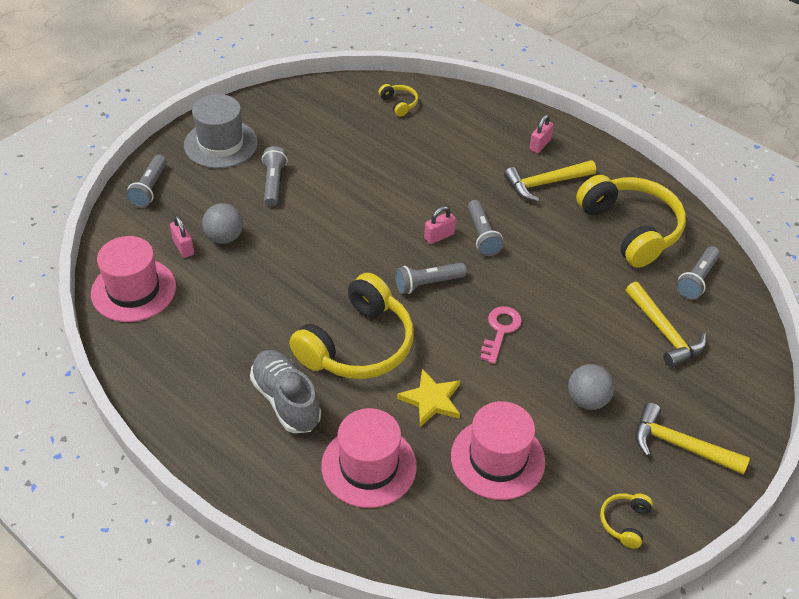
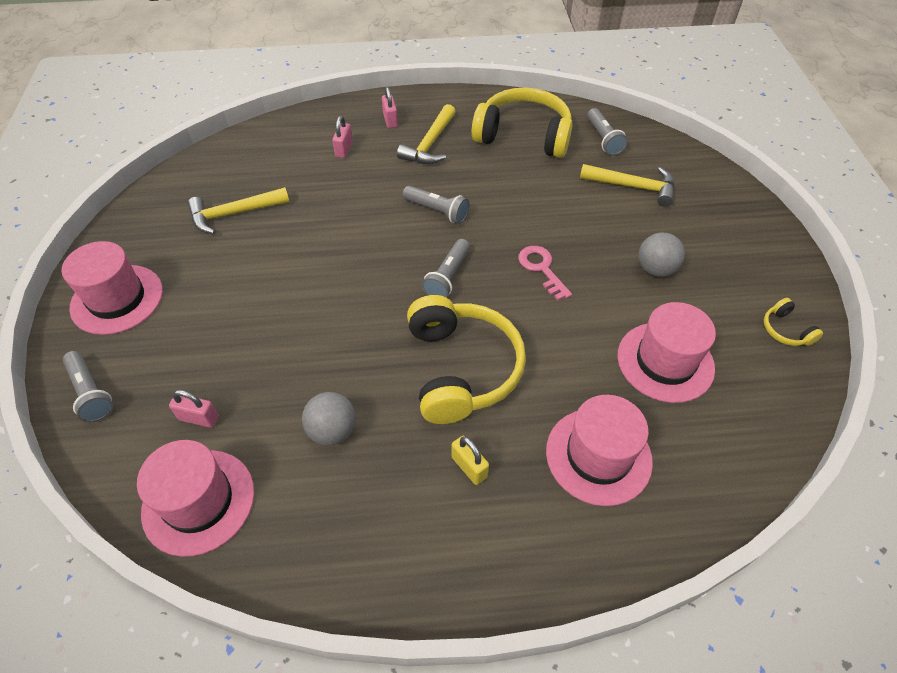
camera: 45 degrees left, 5 degrees up
(221, 144) = (117, 299): grey hat -> pink hat
(224, 237) = (229, 377): grey ball -> grey ball (332, 431)
(274, 183) = (215, 296): grey flashlight -> none
(286, 400) = (469, 467): grey shoe -> yellow padlock
(399, 104) = (243, 159): yellow headphones -> none
(431, 400) = (568, 361): yellow star -> none
(439, 236) = (408, 235): pink padlock -> pink padlock (344, 149)
(680, 445) = (740, 251): yellow hammer -> yellow hammer (234, 214)

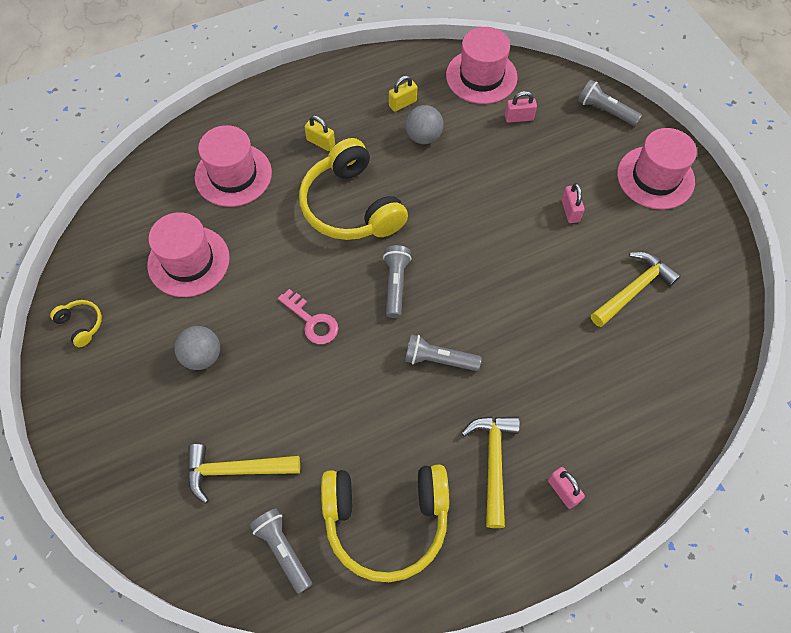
camera: 160 degrees right, 10 degrees up
(332, 493) = (402, 103): none -> yellow padlock
(344, 149) = (586, 418): pink padlock -> pink padlock (570, 211)

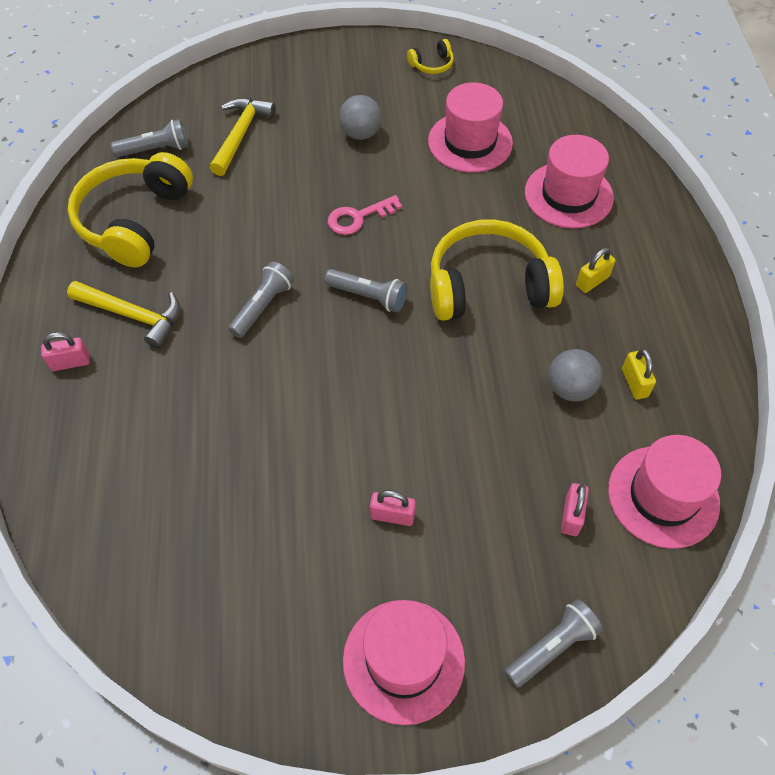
camera: 110 degrees right, 5 degrees down
(633, 289) = (247, 539): yellow hammer -> none

